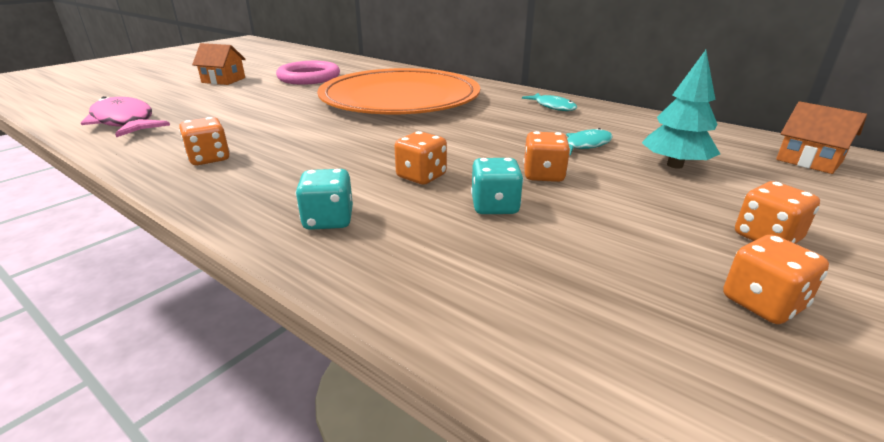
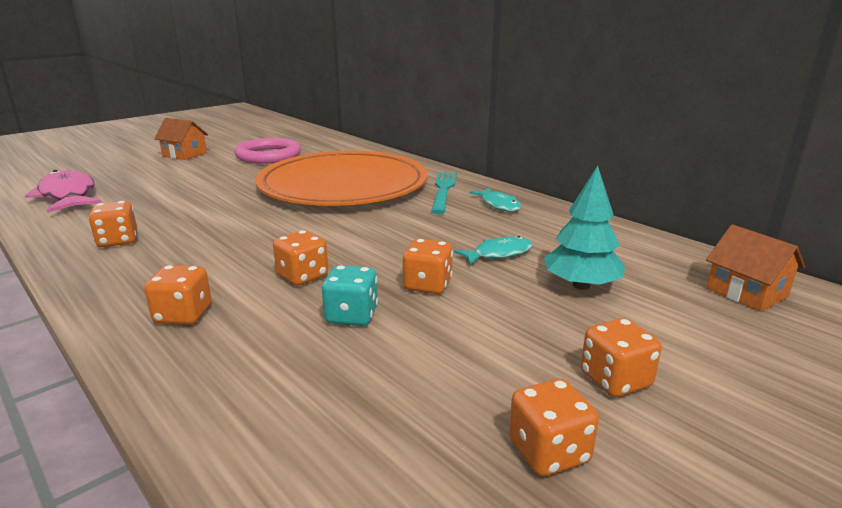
camera: 10 degrees right, 5 degrees down
(328, 220) = (183, 315): turquoise dice -> orange dice
(495, 98) = (443, 190): none -> turquoise fork

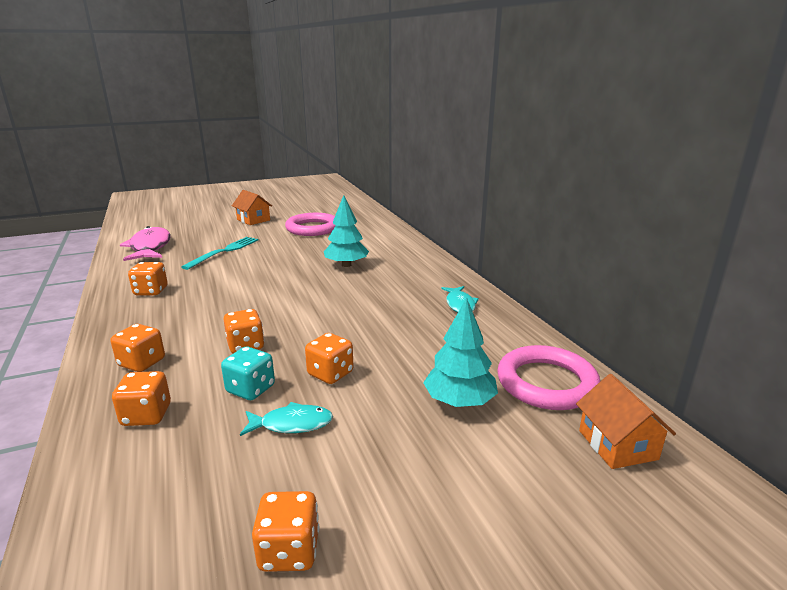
camera: 20 degrees right, 0 degrees up
(343, 185) = (346, 265): orange plate -> turquoise tree
(443, 190) = (424, 282): turquoise fork -> turquoise fork (224, 252)
(499, 254) = (415, 355): turquoise fish -> turquoise fish (292, 424)
(615, 380) = (403, 502): orange dice -> orange dice (146, 415)
(642, 256) = (546, 383): none -> pink ring

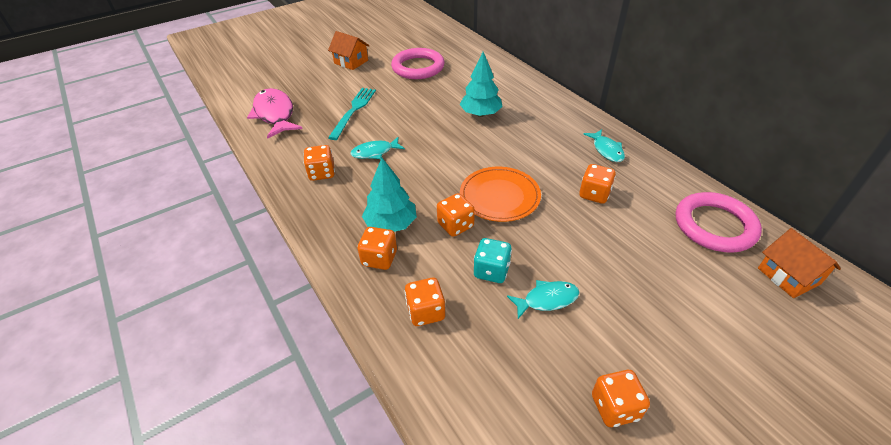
camera: 10 degrees left, 20 degrees up
(216, 282) = (375, 152): none -> turquoise fish
(313, 328) = (499, 196): none -> orange plate
(330, 374) = (545, 244): orange dice -> orange dice (594, 194)
(459, 401) = (660, 255): turquoise tree -> turquoise tree (391, 224)

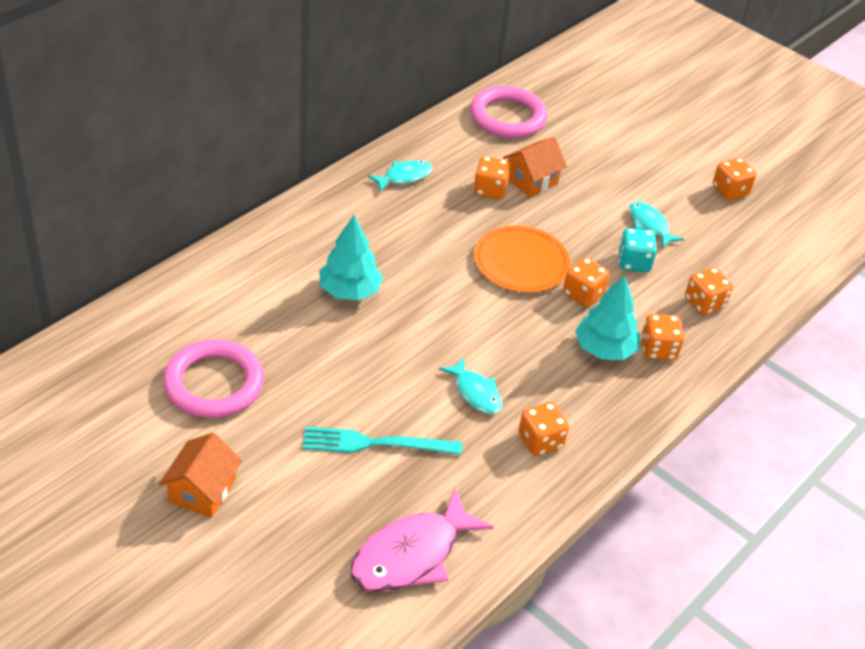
camera: 110 degrees left, 0 degrees up
(788, 276) = (555, 88): orange house -> orange house (531, 180)

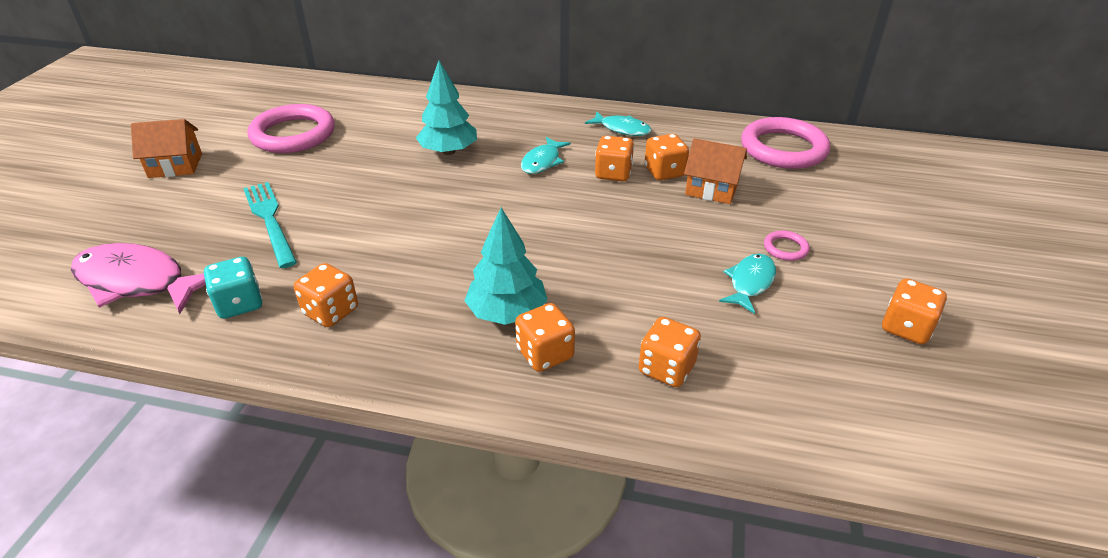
camera: 65 degrees right, 5 degrees down
(475, 393) = (372, 251): turquoise fish -> turquoise fish (542, 162)
(521, 262) = (583, 220): orange plate -> none
(583, 294) = (578, 271): orange dice -> orange dice (613, 174)
(626, 189) = (785, 248): none -> pink ring
(633, 262) = (671, 290): turquoise dice -> turquoise dice (240, 304)

